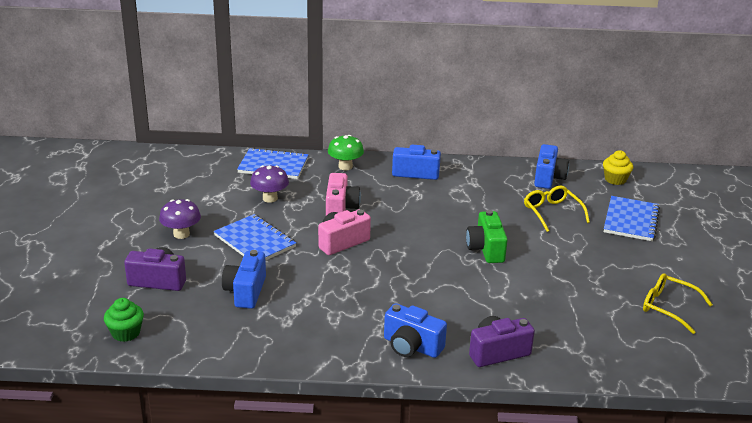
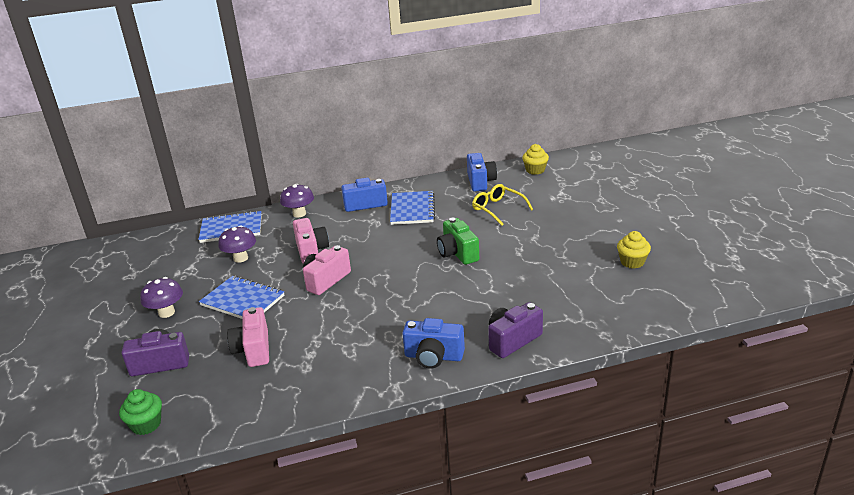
camera: 15 degrees left, 0 degrees up
(245, 291) = (253, 350): blue camera -> pink camera
(345, 166) = (299, 214): green mushroom -> purple mushroom
(631, 220) = (565, 199): blue notebook -> blue notebook (412, 209)
(668, 307) = (632, 262): yellow glasses -> yellow cupcake

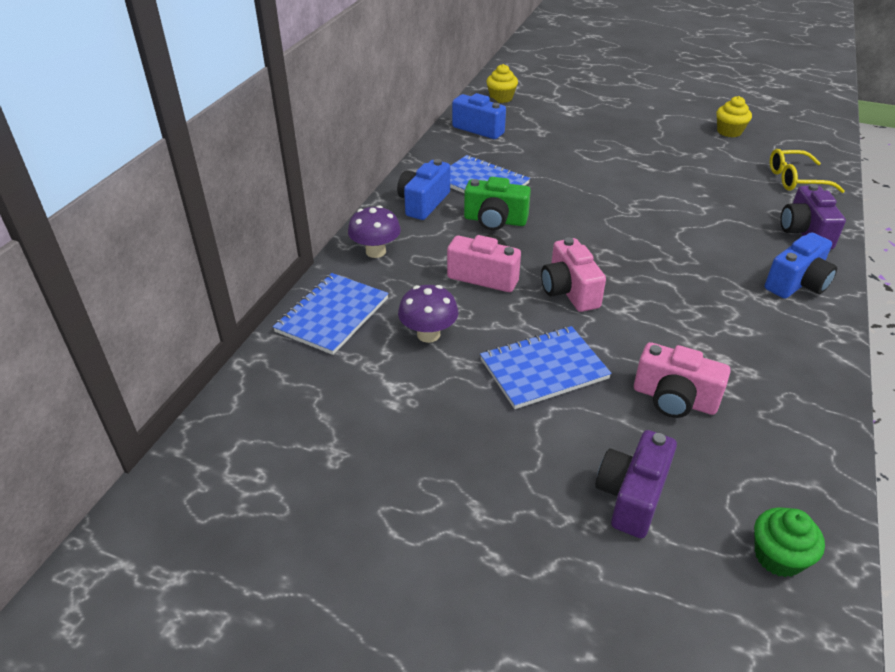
camera: 55 degrees left, 10 degrees up
(166, 312) = (497, 449): purple mushroom -> none
(457, 253) = (612, 196): green camera -> green camera (495, 220)
(497, 209) = (550, 143): yellow glasses -> yellow glasses (795, 179)

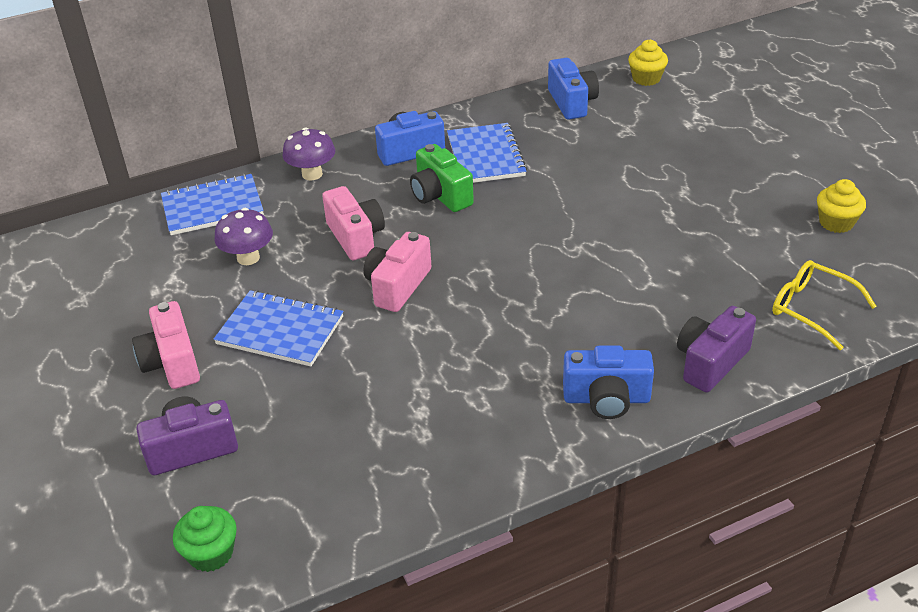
camera: 45 degrees right, 0 degrees up
(674, 399) = (330, 412): pink camera -> pink camera (172, 363)

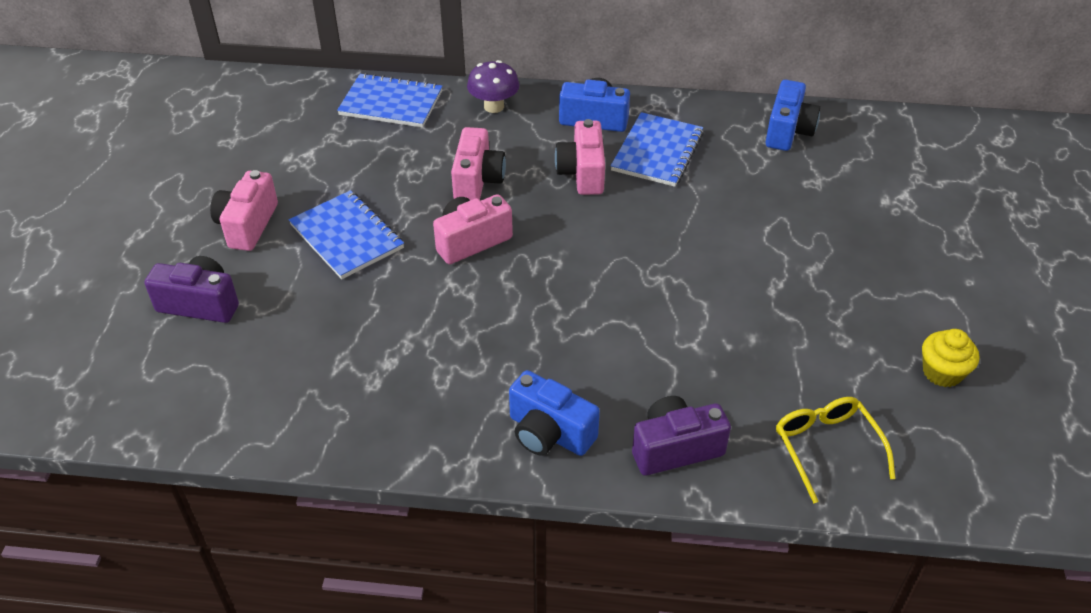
camera: 30 degrees right, 5 degrees up
(211, 553) = (141, 396): green cupcake -> none
(248, 258) = (378, 161): purple mushroom -> none
(440, 195) = (582, 173): green camera -> pink camera
(646, 78) = (887, 136): yellow cupcake -> none

